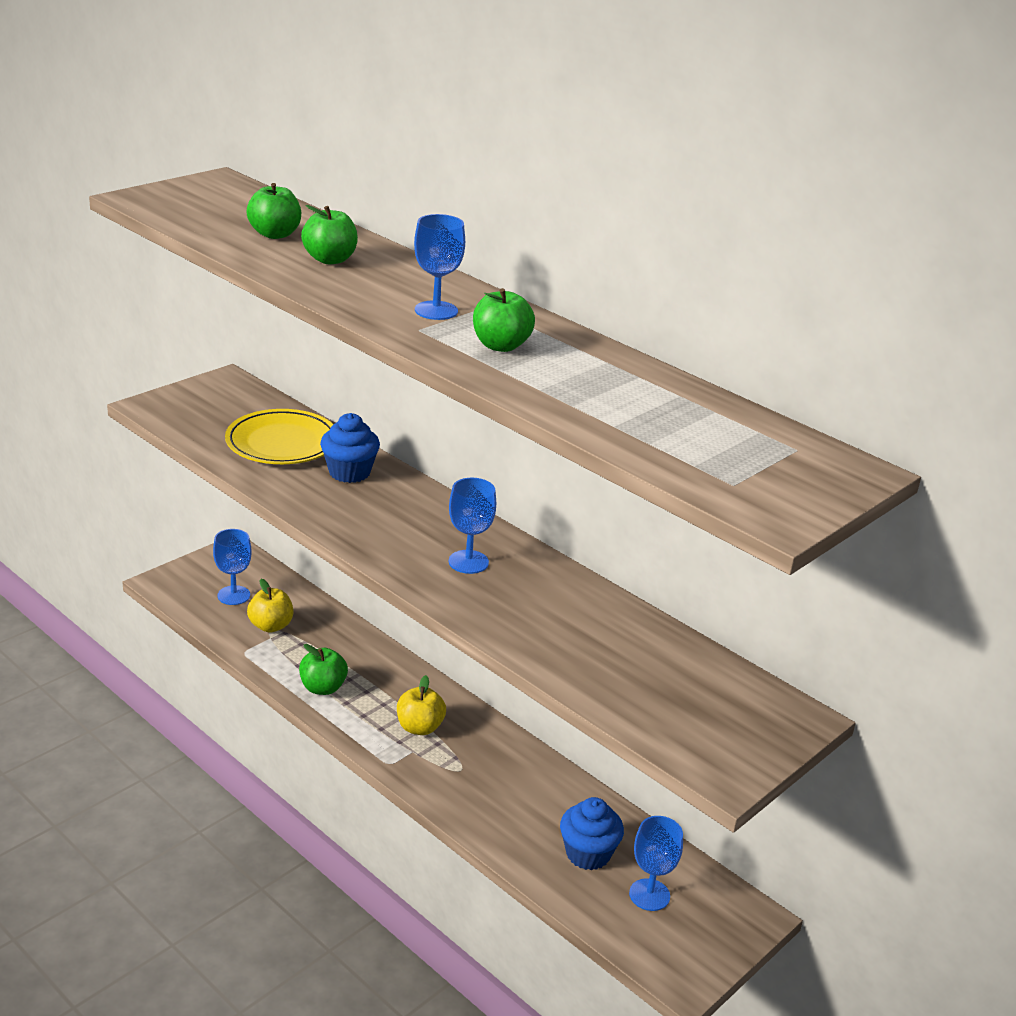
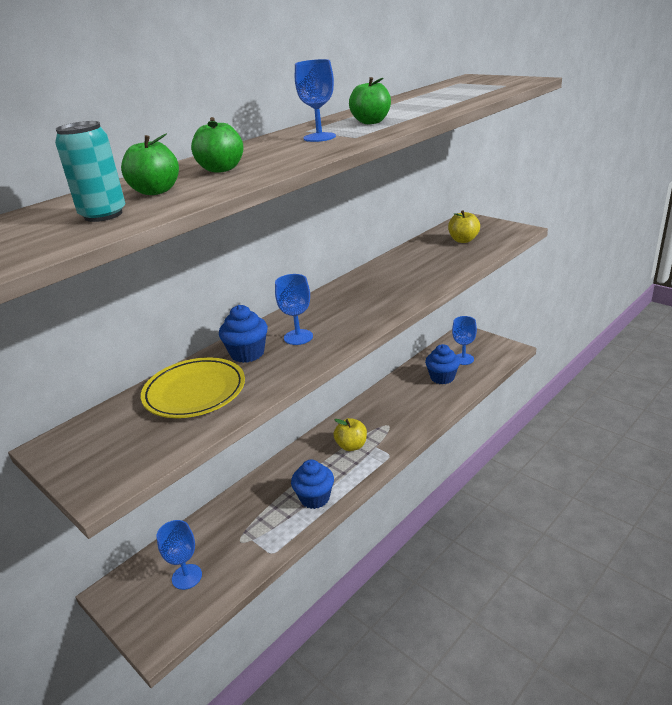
camera: 85 degrees left, 0 degrees up
(220, 218) = (103, 215): none -> turquoise can
(271, 626) = (235, 542): yellow apple -> yellow apple (463, 240)
(323, 688) = (315, 498): green apple -> blue cupcake
(468, 562) = (363, 298): blue goblet -> blue goblet (298, 337)

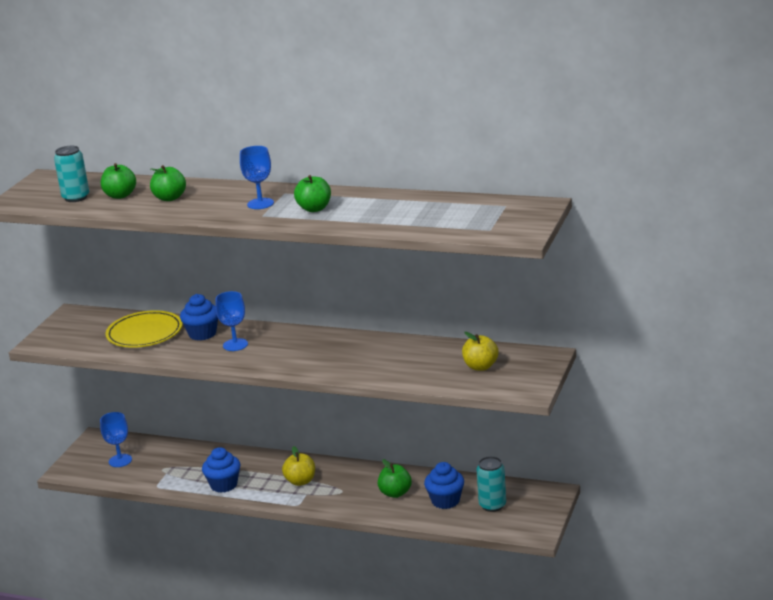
camera: 65 degrees right, 5 degrees down
(413, 398) = (395, 493): none -> green apple
(463, 359) = (492, 505): blue goblet -> turquoise can

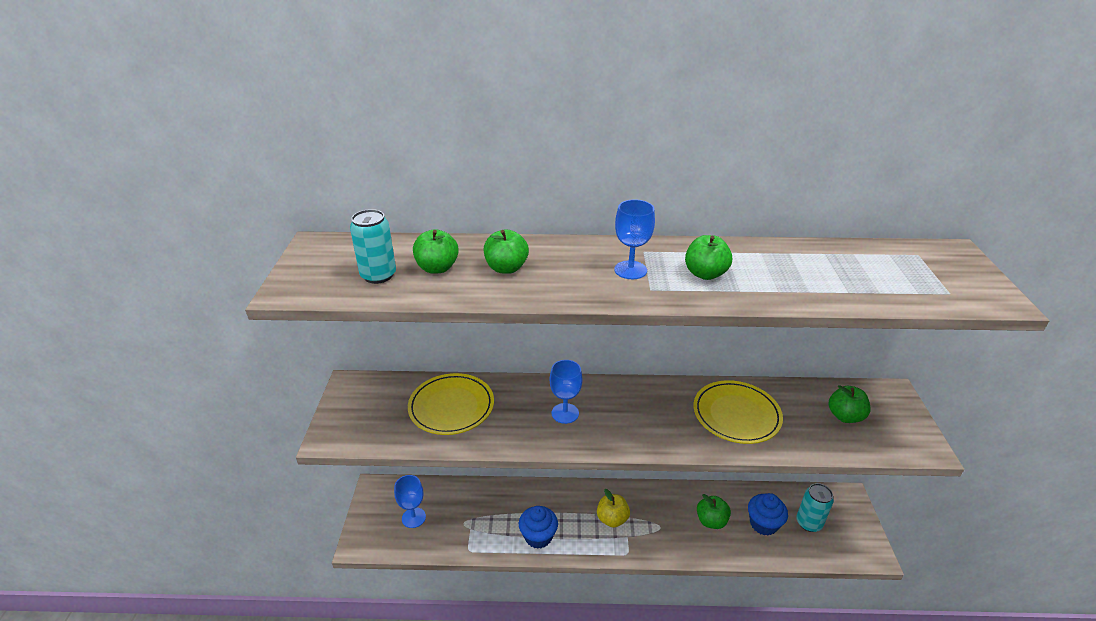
camera: 20 degrees left, 10 degrees up
(202, 334) = (518, 400): blue cupcake -> none
(382, 358) = (736, 415): none -> yellow plate
(480, 367) = (845, 416): yellow apple -> green apple

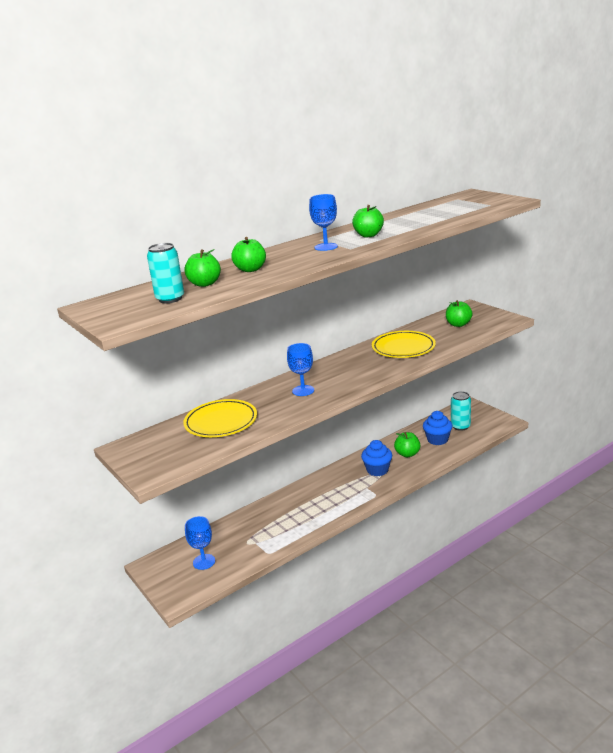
camera: 35 degrees left, 10 degrees down
(538, 536) = (309, 519): blue cupcake -> blue cupcake (377, 470)
(612, 519) = (347, 485): yellow apple -> none

